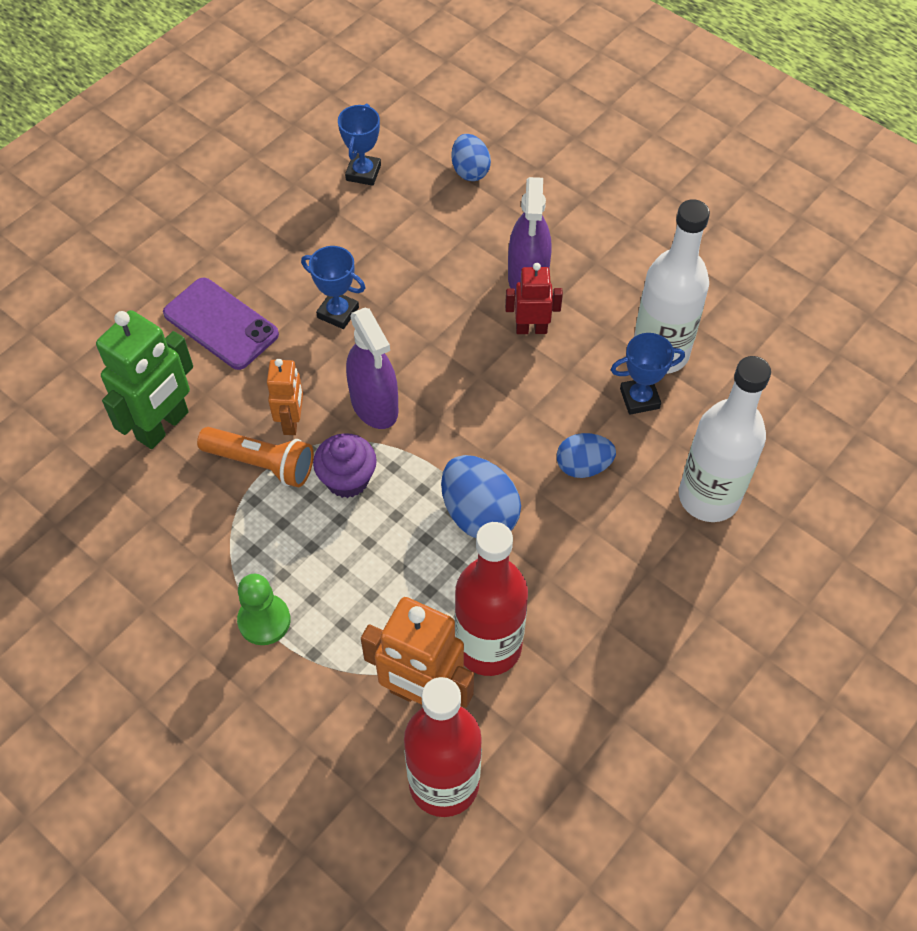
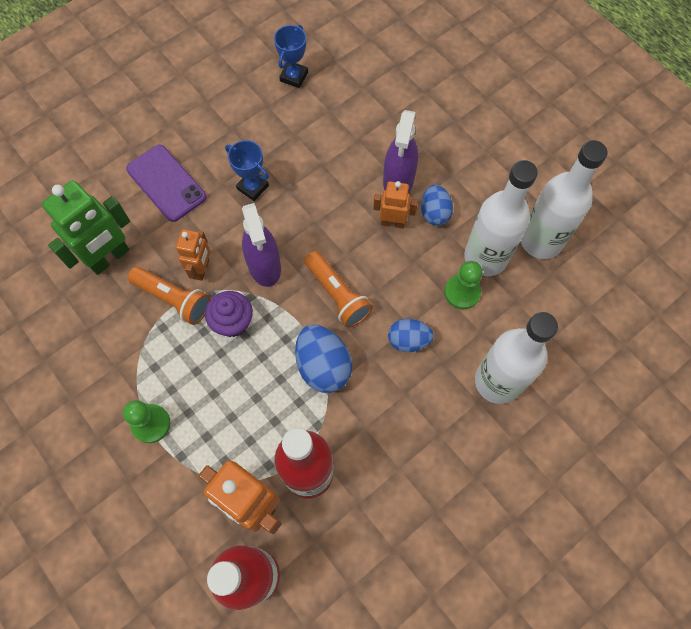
camera: 10 degrees right, 10 degrees up
(470, 171) = (373, 86): blue egg -> blue egg (434, 213)
(478, 426) = (337, 295): none -> orange flashlight
(531, 329) = (392, 222): red robot -> orange robot
(639, 398) = (462, 292): blue trophy -> green pawn
(726, 323) = (541, 240): none -> white bottle

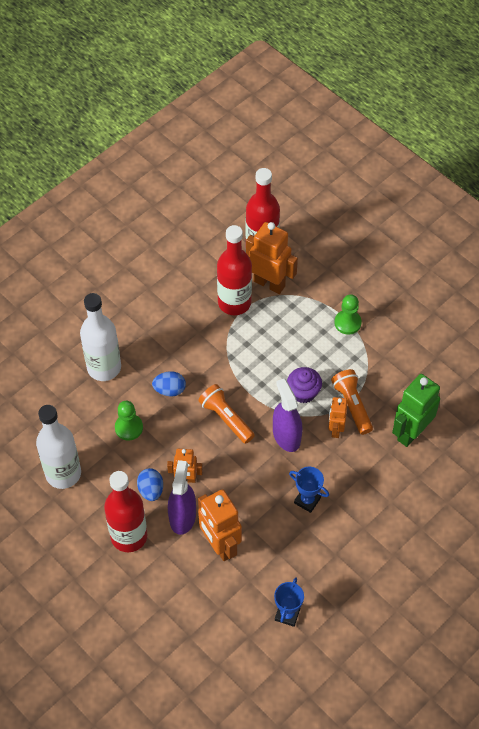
camera: 175 degrees right, 10 degrees down
(166, 183) = (381, 498): purple phone -> none
(173, 299) = (352, 405): orange flashlight -> orange flashlight turned 45 degrees clockwise
(323, 366) = (231, 368): blue egg -> none
(358, 147) = (220, 545): none -> orange robot
(460, 164) = (129, 536): none -> red bottle
(485, 257) = (109, 456): white bottle -> none

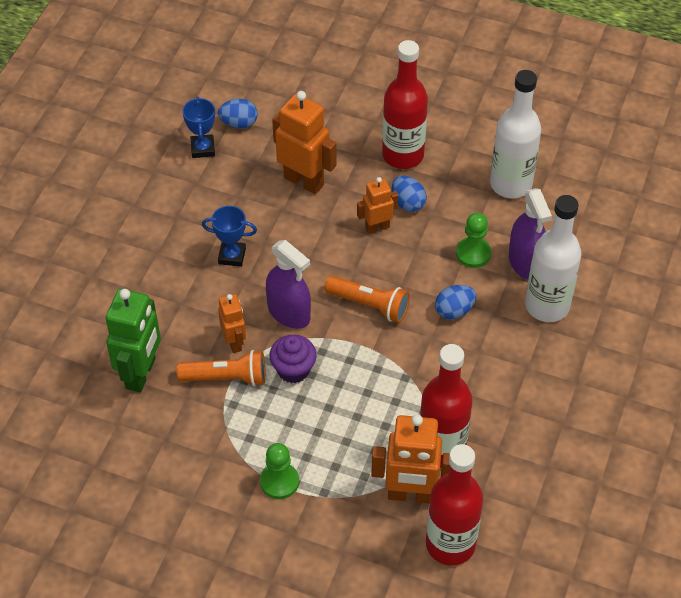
camera: 155 degrees right, 5 degrees down
(182, 516) = (358, 192): purple spray bottle -> purple spray bottle (525, 262)
(245, 628) = (239, 123): none -> blue egg
(352, 405) = (226, 378): orange flashlight -> orange flashlight turned 45 degrees counterclockwise

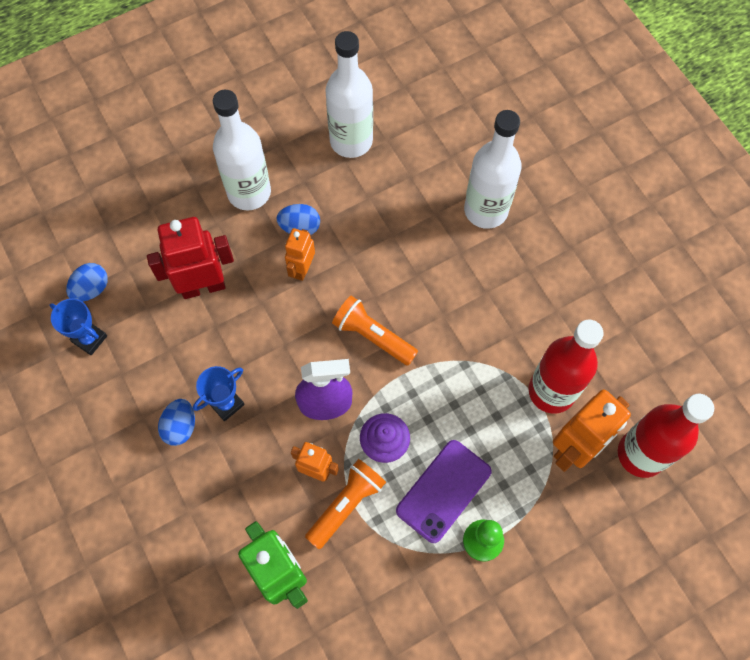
camera: 50 degrees left, 15 degrees up
(293, 431) = (443, 491): none -> purple phone
(304, 181) = (203, 286): orange robot -> red robot
(369, 305) = (373, 336): orange flashlight -> orange flashlight turned 120 degrees counterclockwise
(403, 155) = (249, 192): red bottle -> white bottle
(454, 311) = (433, 278): blue egg -> blue egg (180, 427)
(473, 253) = (392, 221): green pawn -> none
(525, 262) = (433, 192): purple spray bottle -> none

